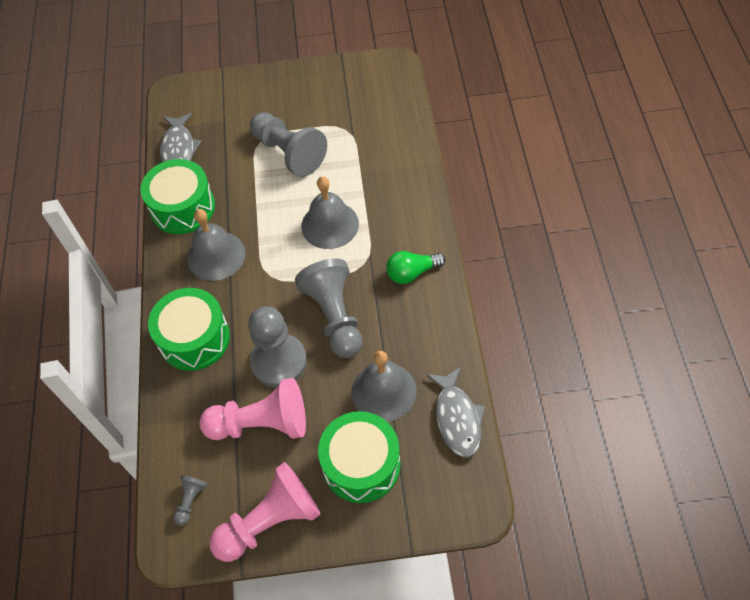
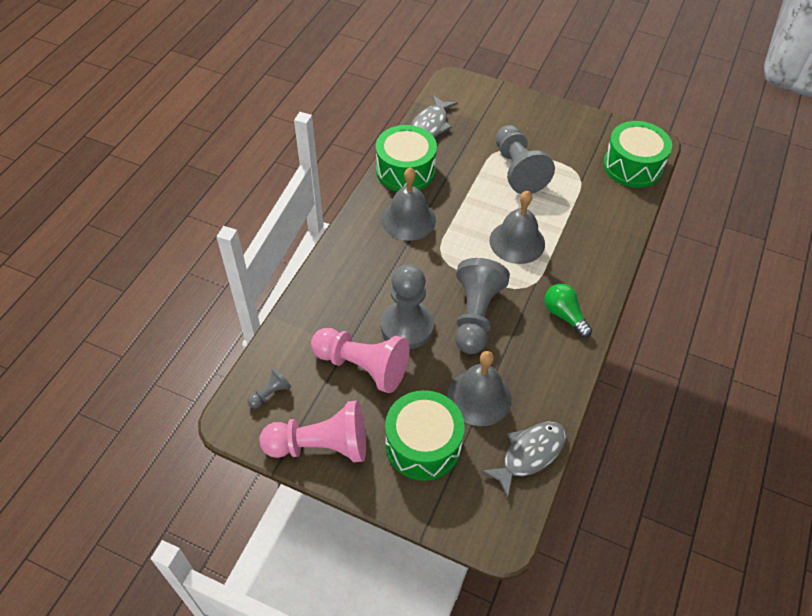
camera: 25 degrees right, 5 degrees down
(194, 338) = (351, 273): green drum -> green drum (632, 166)
(412, 273) = (564, 315): green light bulb -> green light bulb turned 45 degrees clockwise
(457, 418) = (529, 454): grey fish -> grey fish turned 150 degrees counterclockwise

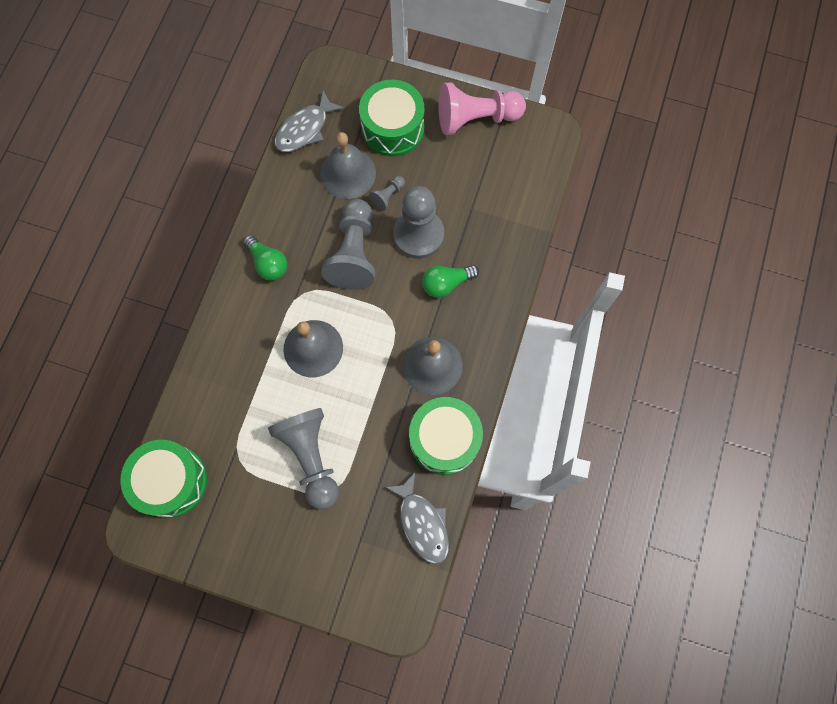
camera: 175 degrees right, 20 degrees up
(270, 394) = (528, 157): grey pawn -> grey pawn (388, 196)
(362, 366) = (453, 190): pink pawn -> none
(385, 280) = (446, 284): none -> green light bulb
(430, 126) = (422, 523): grey fish -> grey fish turned 135 degrees clockwise

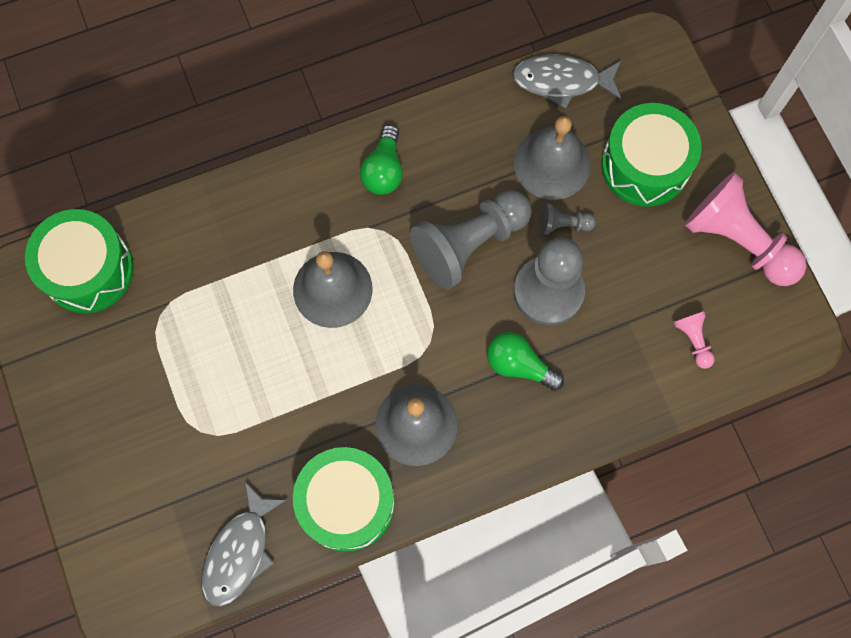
camera: 50 degrees right, 0 degrees up
(311, 457) = (218, 382): grey pawn -> none
(510, 185) = (693, 340): none -> pink pawn

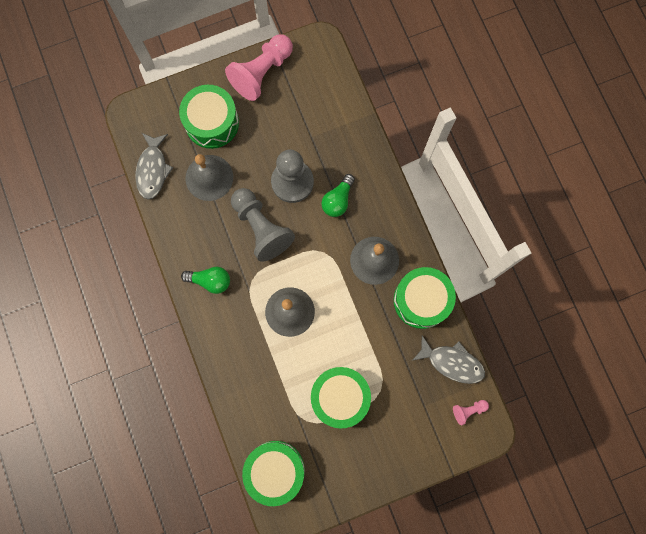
camera: 90 degrees left, 5 degrees up
(193, 367) = (340, 397): none -> green drum
(563, 224) = (249, 172): grey pawn -> none
(693, 340) = (323, 102): pink pawn -> pink pawn (468, 410)

